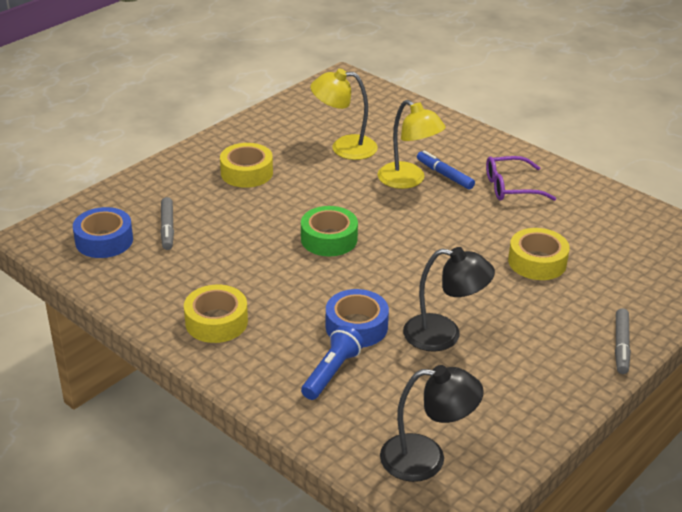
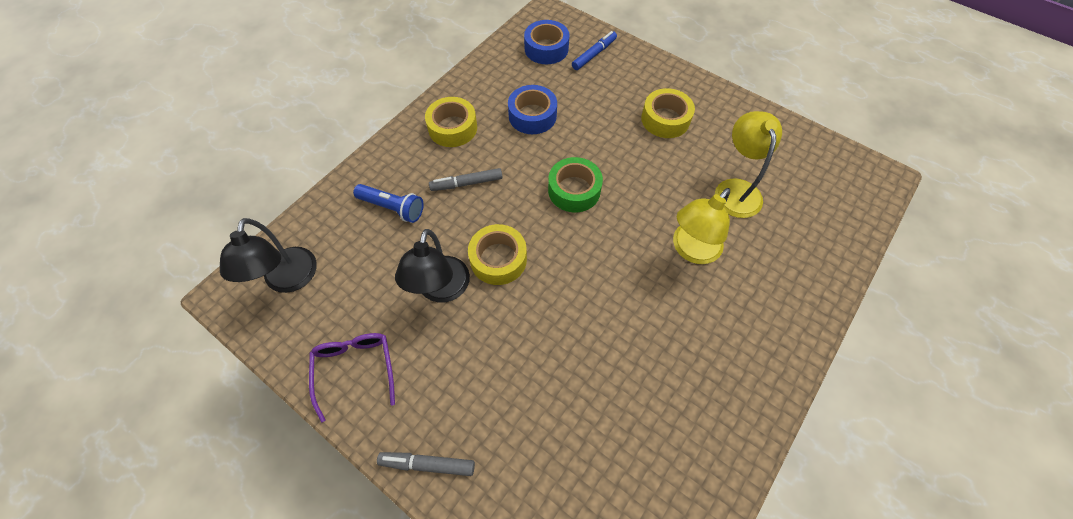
camera: 85 degrees right, 25 degrees up
(167, 228) = (569, 81): grey marker -> grey marker (467, 183)
(356, 326) = (450, 220): blue tape -> blue tape (532, 116)
(445, 175) = (712, 285): blue marker -> blue marker (594, 54)
(511, 187) = (708, 356): purple glasses -> purple glasses (355, 370)
(537, 262) = (566, 380): yellow tape -> yellow tape (498, 259)

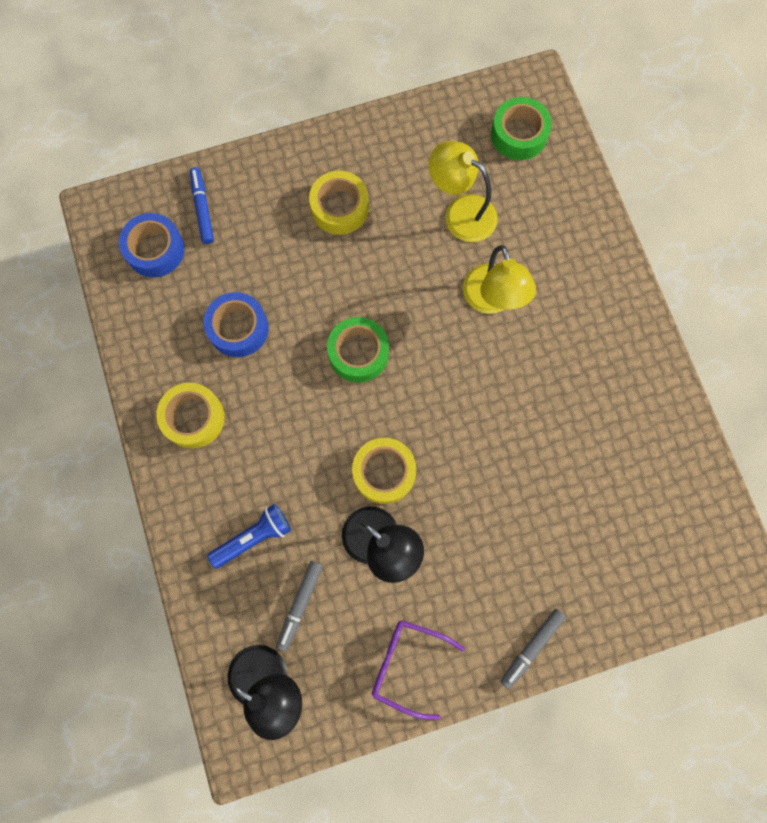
camera: 55 degrees left, 15 degrees up
(467, 183) = (276, 447): grey marker -> grey marker (300, 605)
(832, 189) = (519, 134): none -> green tape

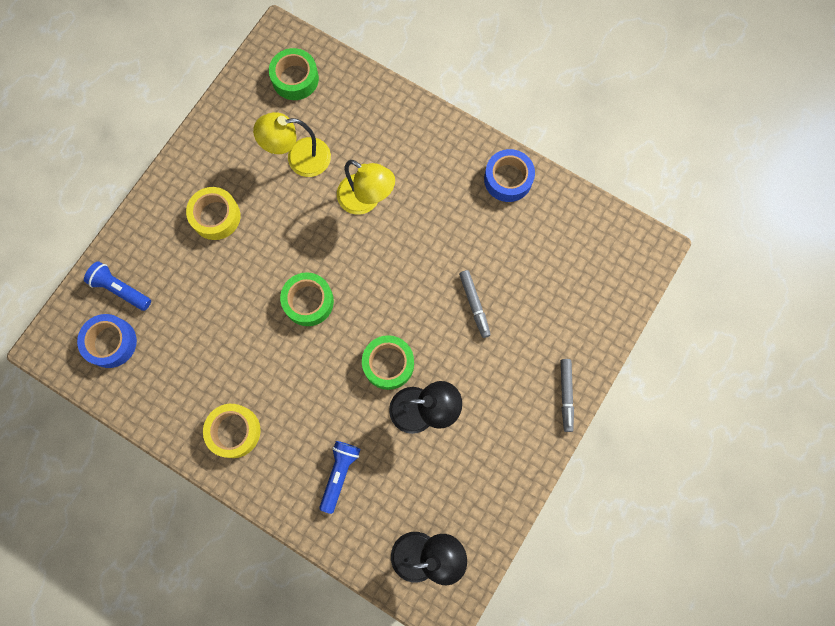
camera: 40 degrees left, 0 degrees up
(202, 209) = (121, 289): blue marker -> blue flashlight
(238, 328) = (214, 349): blue tape -> blue tape (508, 179)
(300, 605) = (405, 490): grey marker -> grey marker (474, 304)
(384, 472) = (388, 364): yellow tape -> green tape
(408, 665) = (502, 469): purple glasses -> none

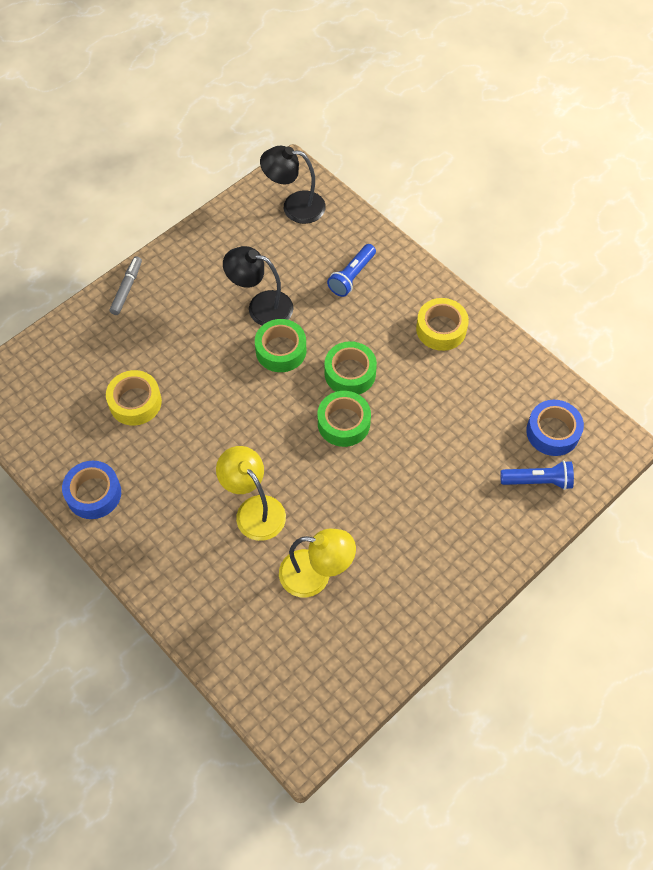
camera: 165 degrees left, 15 degrees down
(121, 289) = (538, 481): blue flashlight -> blue flashlight turned 45 degrees counterclockwise
(216, 216) = (424, 532): yellow tape -> yellow tape (135, 402)
(295, 79) = (296, 677): green tape -> green tape (350, 373)
(474, 304) = (179, 381): grey marker -> none

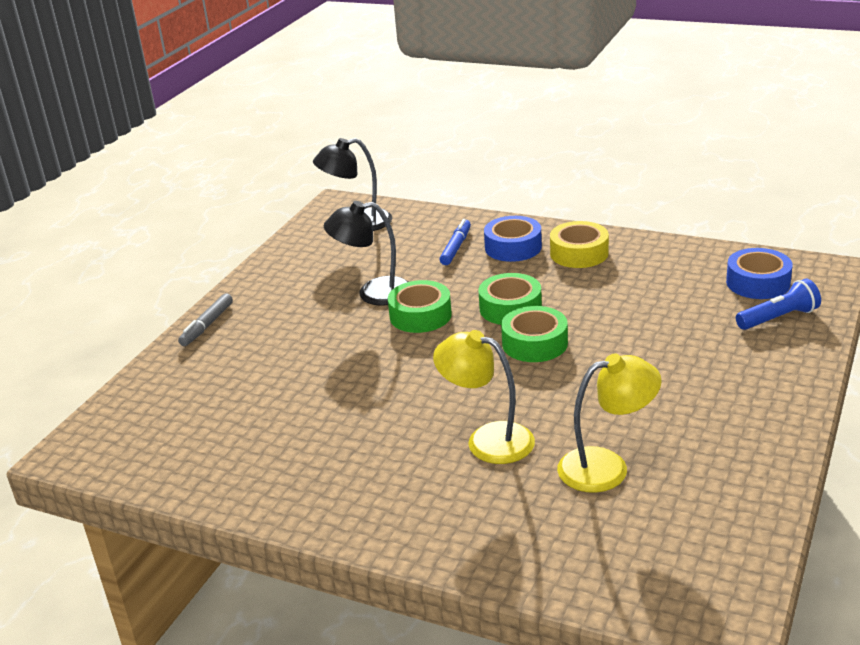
camera: 20 degrees left, 30 degrees down
(94, 494) = (274, 493): blue tape -> blue tape (513, 247)
(126, 289) = (207, 325): grey marker -> grey marker turned 150 degrees counterclockwise
(135, 402) = (276, 403): yellow tape -> none
(352, 276) = (456, 247): blue flashlight -> blue marker

